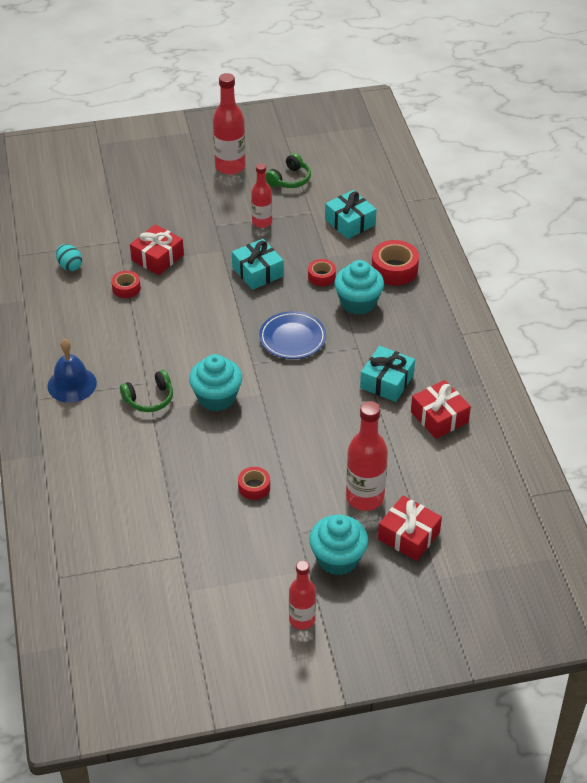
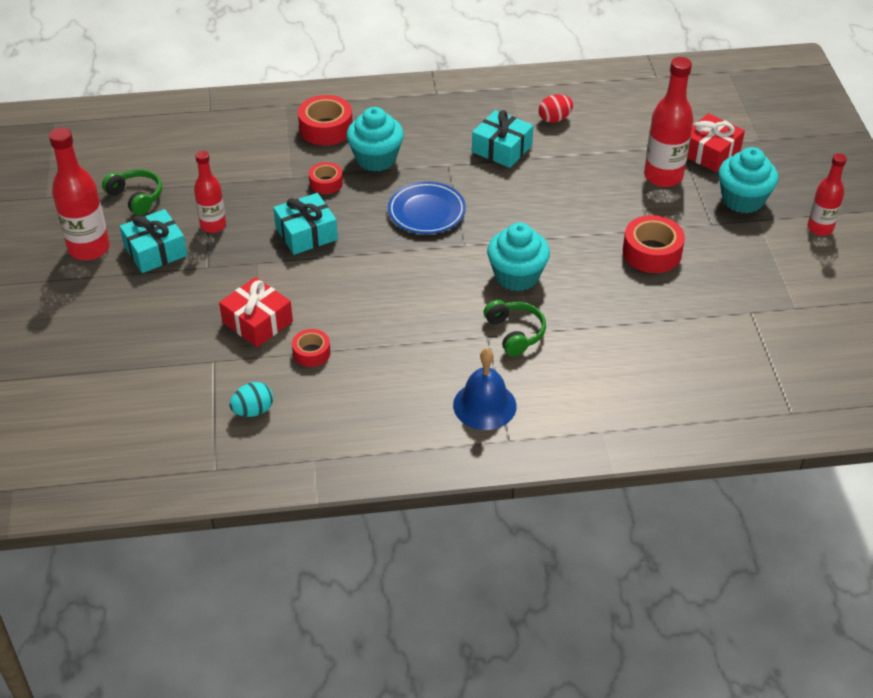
camera: 85 degrees left, 0 degrees up
(254, 487) = (652, 252): red tape -> red tape, size x1.68
(350, 222) = (234, 154): turquoise gift -> turquoise gift (155, 251)
(439, 417) = (554, 119): red gift -> red egg

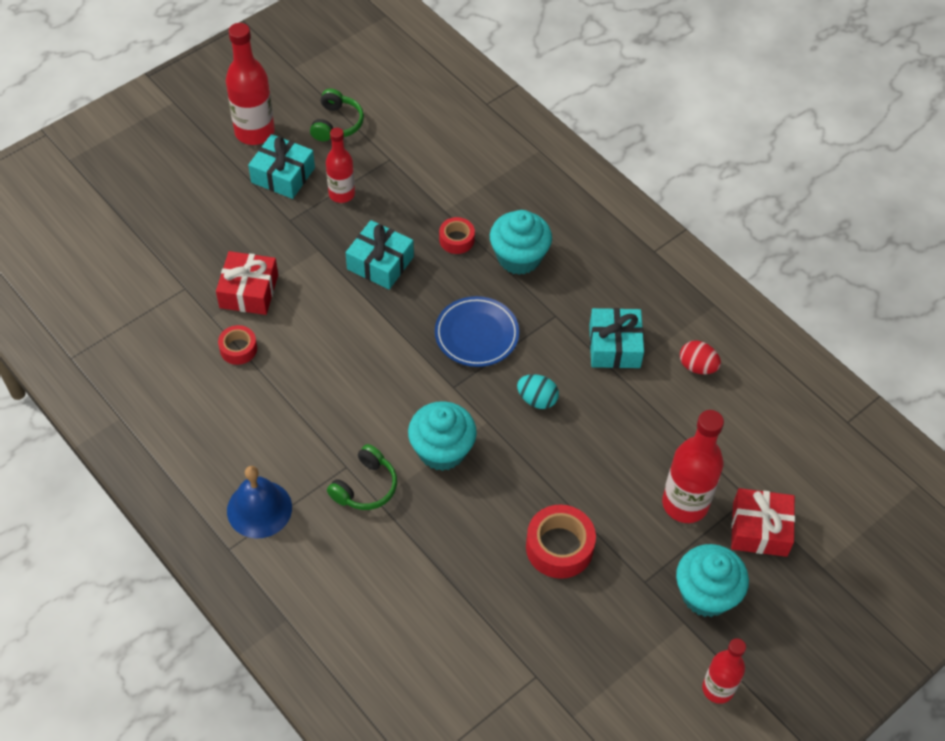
camera: 55 degrees right, 10 degrees up
(253, 411) = (147, 346): turquoise egg -> turquoise egg (537, 399)
(326, 128) = (530, 198): red tape -> none

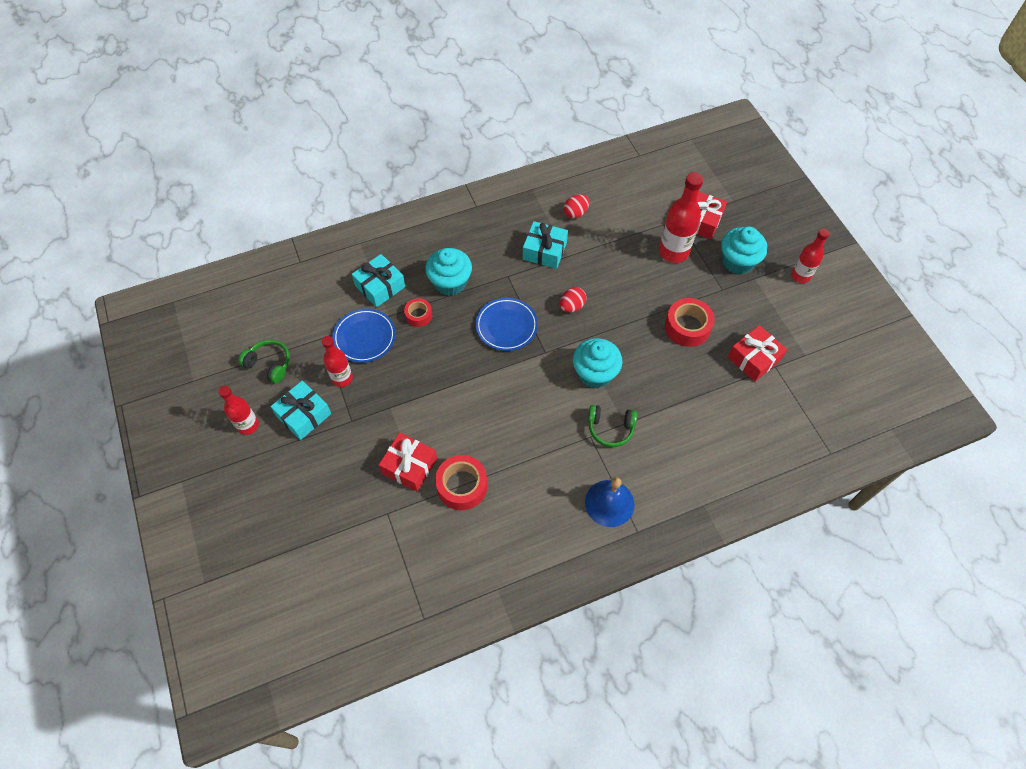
camera: 70 degrees left, 5 degrees up
(238, 349) = (462, 486): red tape -> red tape, size x1.68
(254, 132) = (248, 425): red bottle -> red bottle, size x0.64
(365, 486) = (610, 428): green headphones -> green headphones turned 135 degrees clockwise
(380, 263) = (419, 369): turquoise gift -> turquoise gift (380, 286)
(404, 197) = (364, 337): none -> blue plate
(537, 399) = (572, 306): turquoise egg -> red egg
(539, 645) = (754, 358): none -> red gift

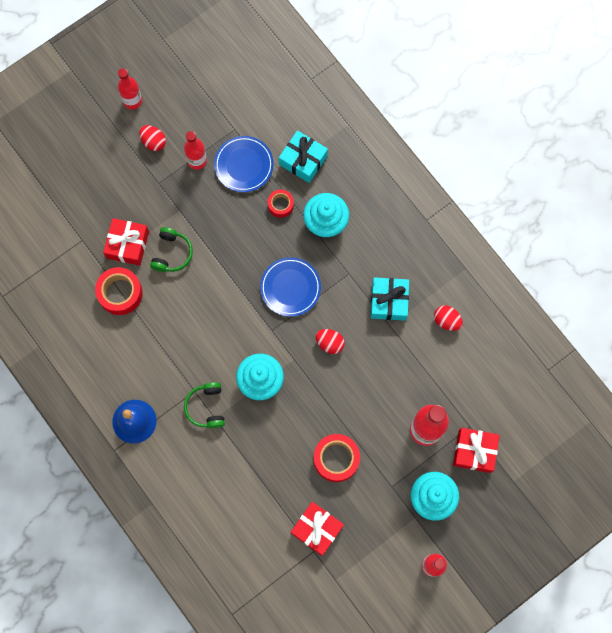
camera: 75 degrees right, 15 degrees up
(269, 364) = (195, 95): green headphones -> green headphones (172, 253)
(304, 415) = (153, 142): turquoise gift -> red egg

